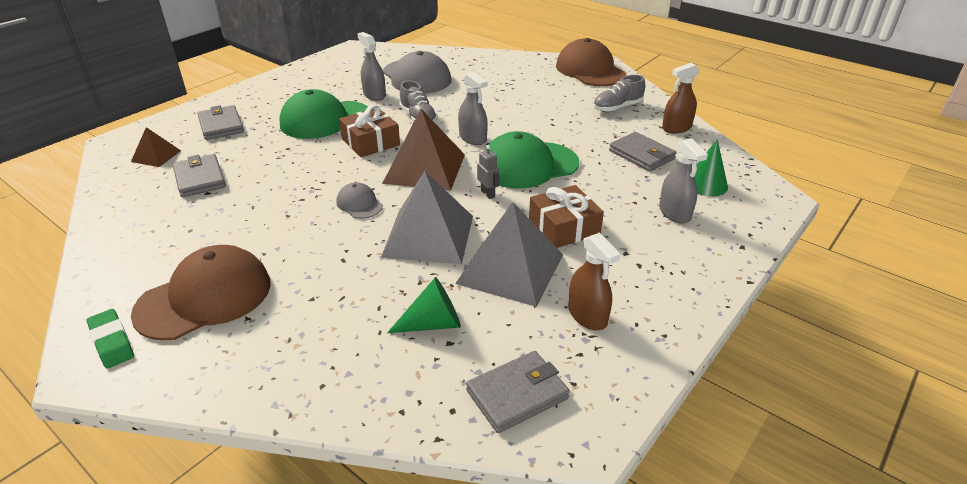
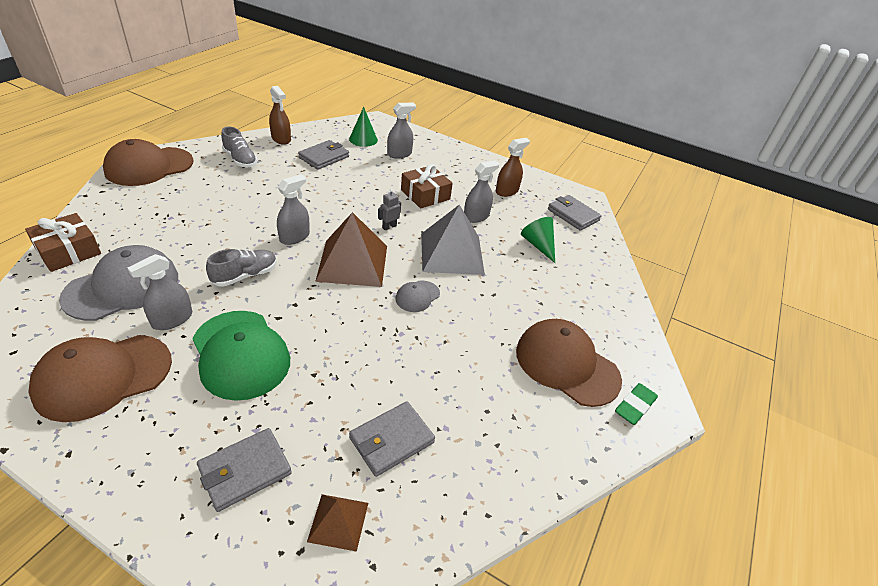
camera: 105 degrees left, 5 degrees up
(329, 80) = (103, 376): none -> brown cap
(370, 142) = (301, 305): brown gift -> brown gift (68, 251)
(510, 268) = (476, 216): grey pyramid -> grey spray bottle
(528, 165) = (343, 207): green cap -> none

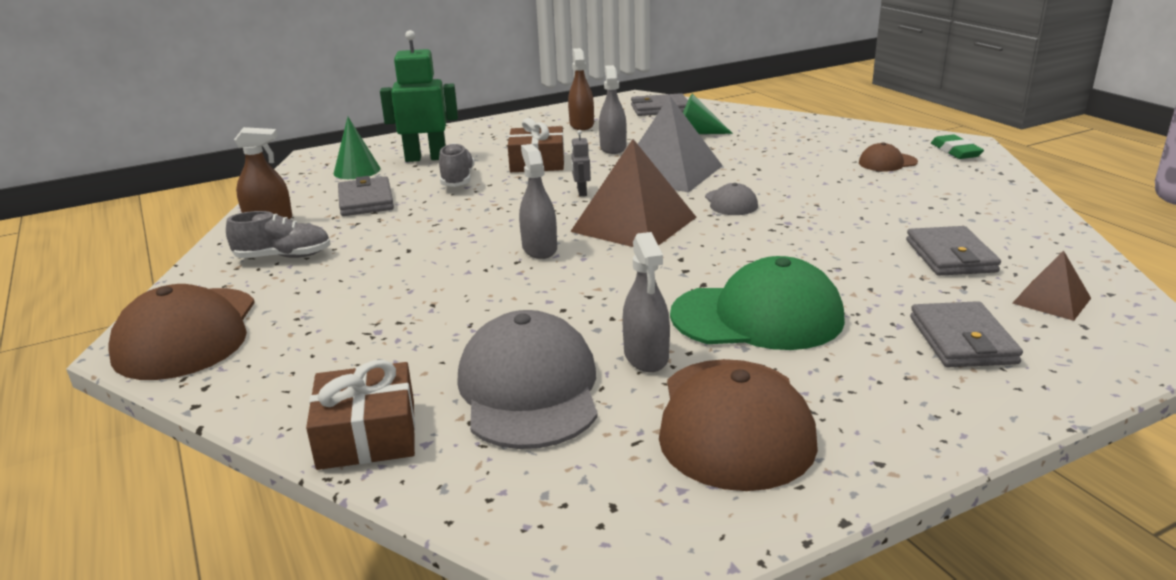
camera: 50 degrees left, 15 degrees down
(245, 275) = (594, 293): grey shoe -> grey shoe (457, 180)
(399, 154) = (426, 158): grey spray bottle -> green robot
(566, 364) = (887, 162): brown cap -> brown cap, size x0.49

